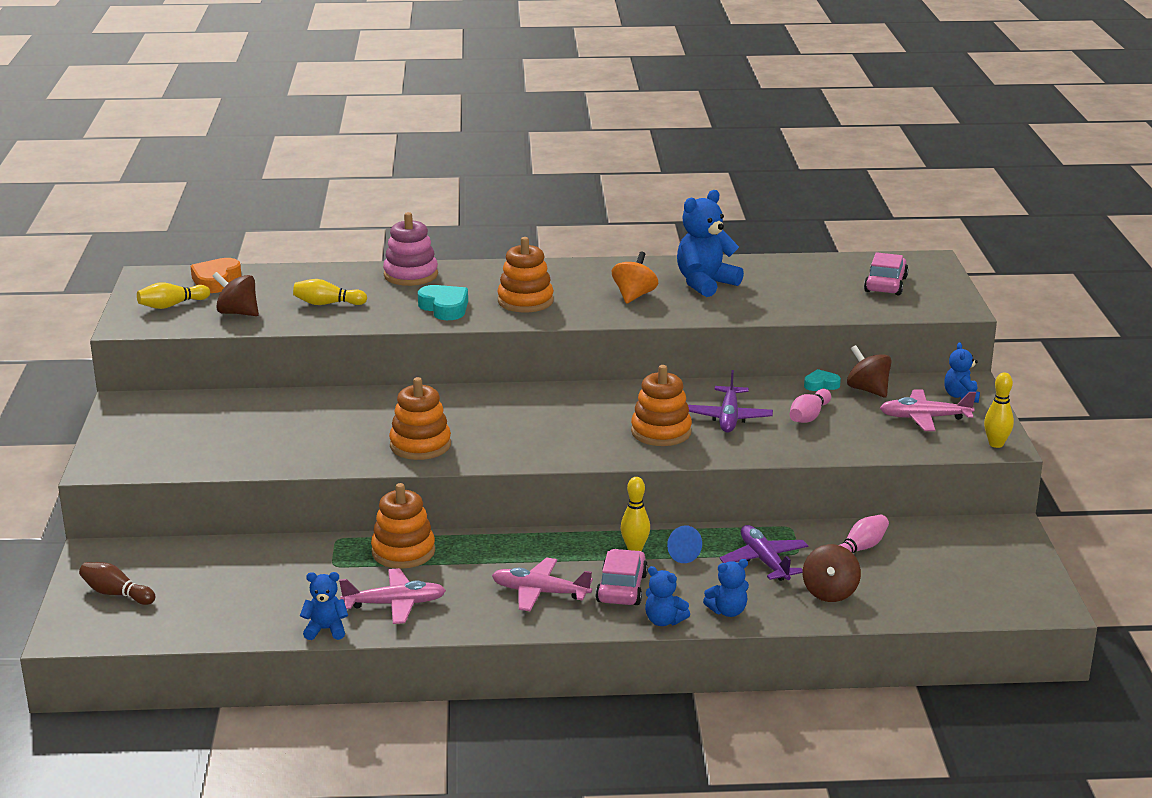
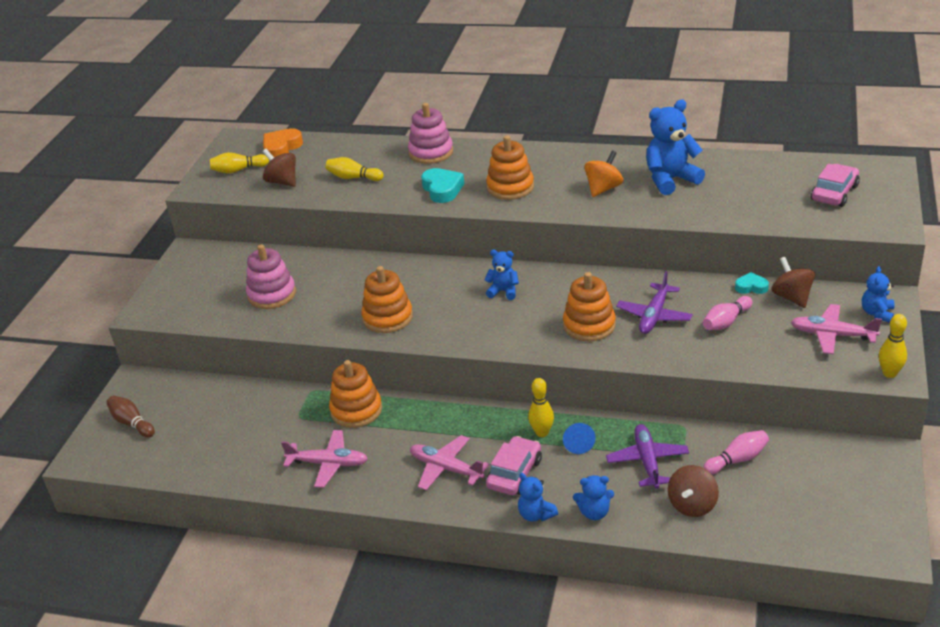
camera: 20 degrees right, 10 degrees up
(261, 436) = (272, 294): none -> pink stacking toy
(326, 630) = (266, 482): blue teddy bear -> blue teddy bear (503, 291)

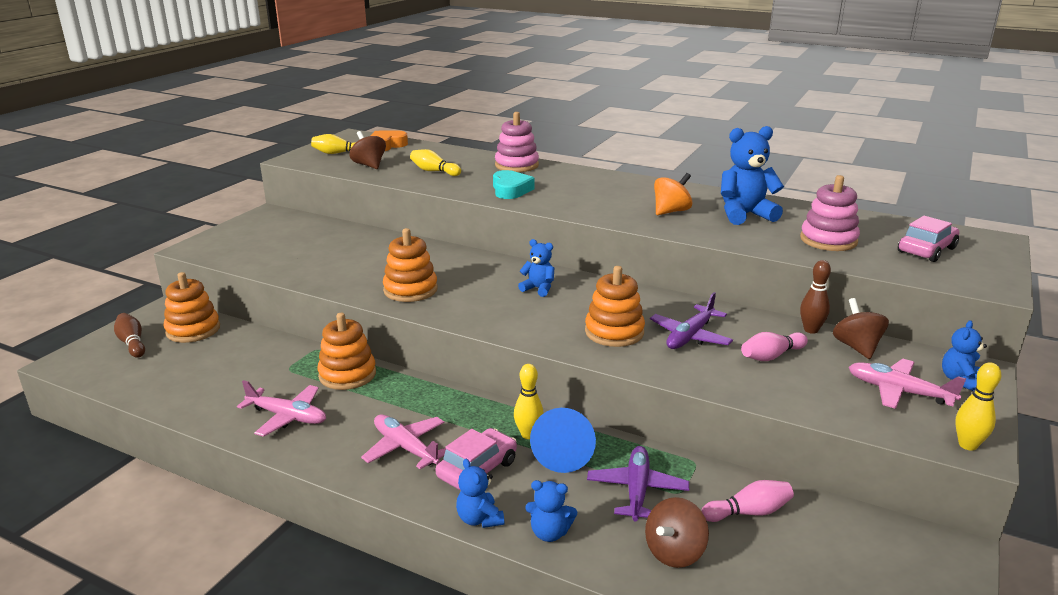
camera: 10 degrees right, 10 degrees down
(272, 294) = (315, 254): pink stacking toy -> pink stacking toy (828, 240)
(510, 187) = (577, 197): orange stacking toy -> orange stacking toy (193, 330)
(578, 443) = (563, 454): blue cone -> blue cone, size x1.64
(751, 287) = (811, 330): turquoise heart -> brown bowling pin

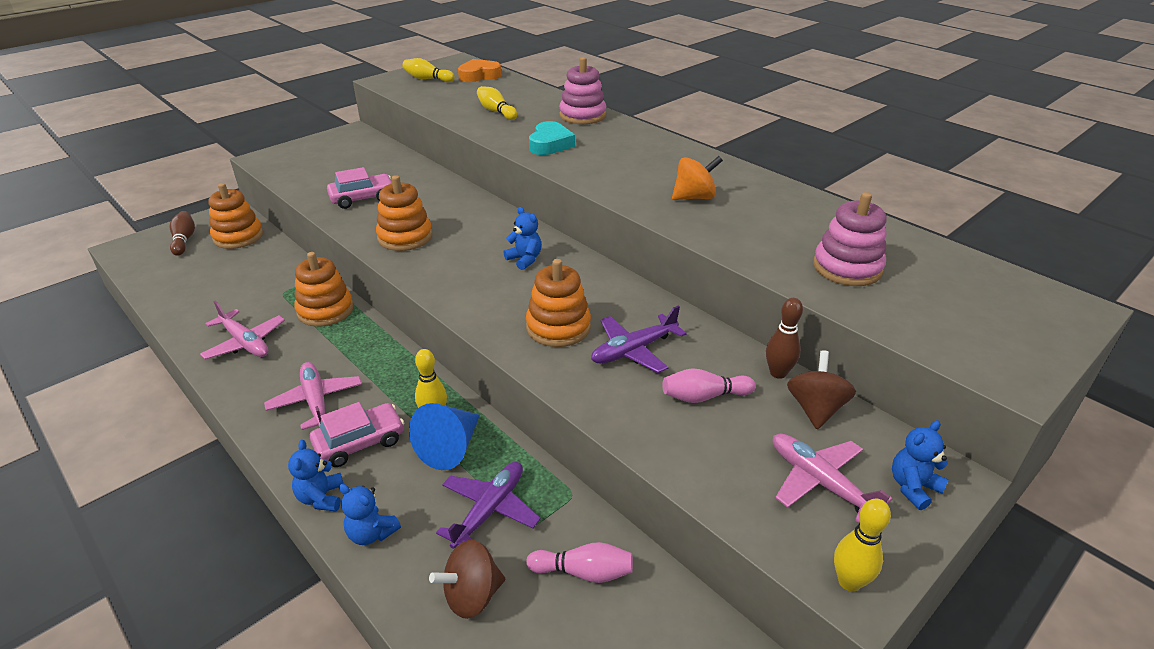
camera: 20 degrees right, 10 degrees up
(369, 165) = (443, 96): brown spinning top -> none
(745, 215) = (775, 216): blue teddy bear -> none
(926, 250) = (965, 305): pink car -> pink car (362, 198)

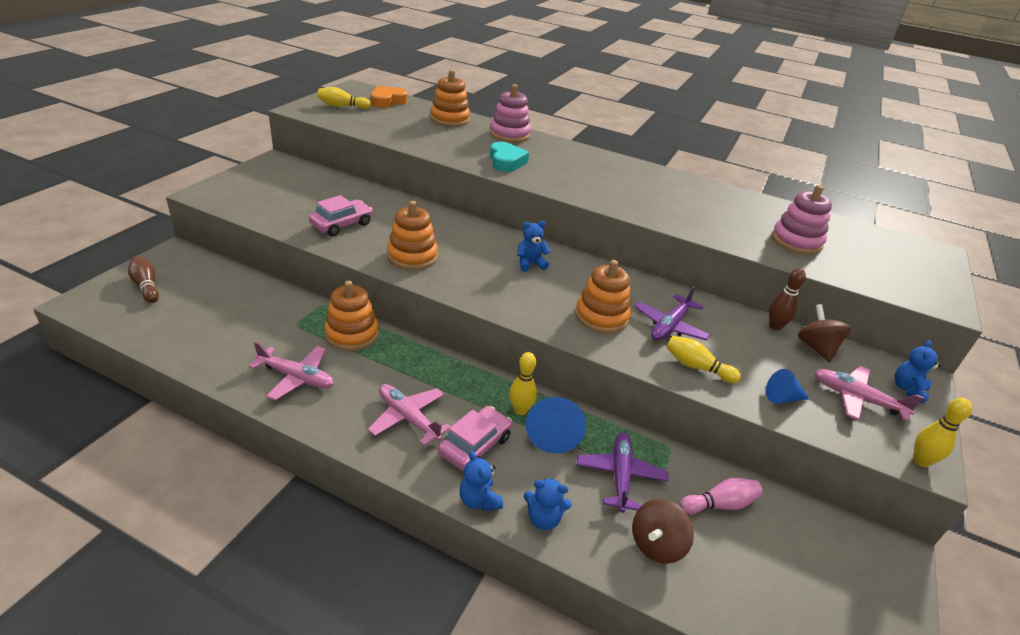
camera: 25 degrees left, 0 degrees up
(238, 237) = (205, 275): orange stacking toy -> orange stacking toy (450, 119)
(496, 111) = (434, 135): yellow bowling pin -> yellow bowling pin (696, 367)
(524, 259) = (530, 264): blue teddy bear -> blue teddy bear turned 45 degrees counterclockwise
(694, 197) = (653, 198): orange spinning top -> none
(704, 396) = (743, 353): pink bowling pin -> none
(711, 460) = (782, 398): none -> blue cone

